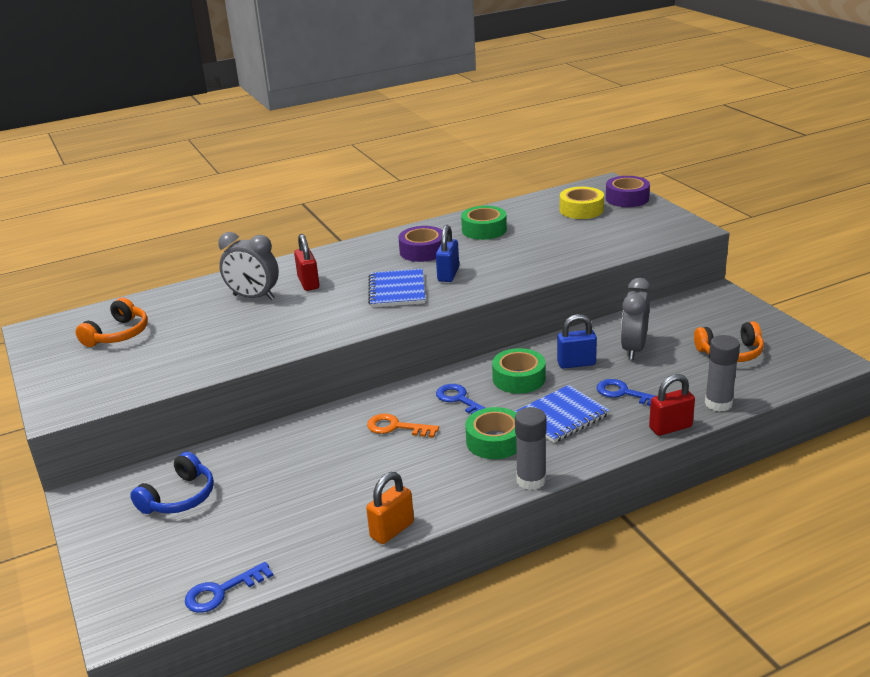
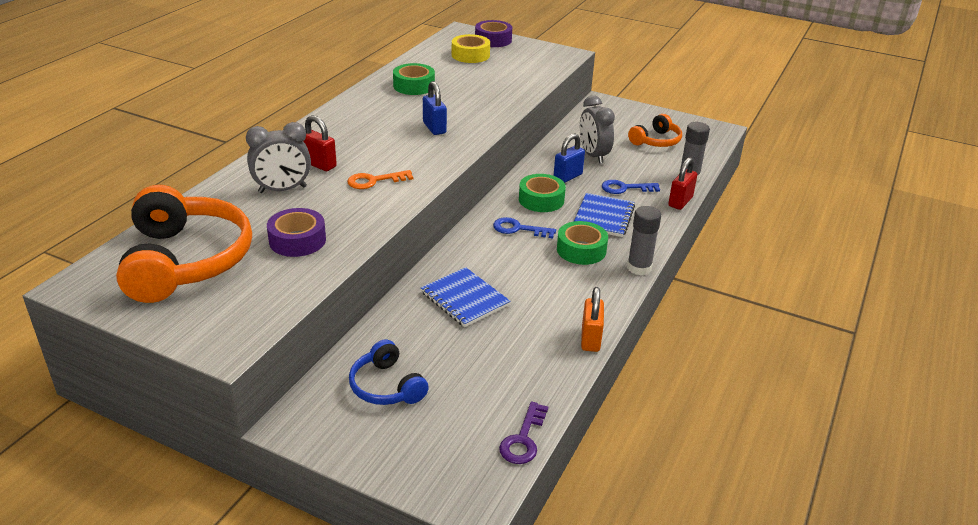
camera: 40 degrees left, 5 degrees up
(118, 334) = (186, 261): orange headphones -> orange headphones, size x1.93
(179, 497) = (386, 386): blue headphones -> blue headphones turned 150 degrees clockwise
(221, 591) = (523, 439): blue key -> purple key
(396, 427) = (496, 265): orange key -> orange key (374, 181)
(397, 290) = (409, 151): blue notebook -> blue notebook (465, 299)
(422, 251) = (385, 114): purple tape -> purple tape (297, 240)

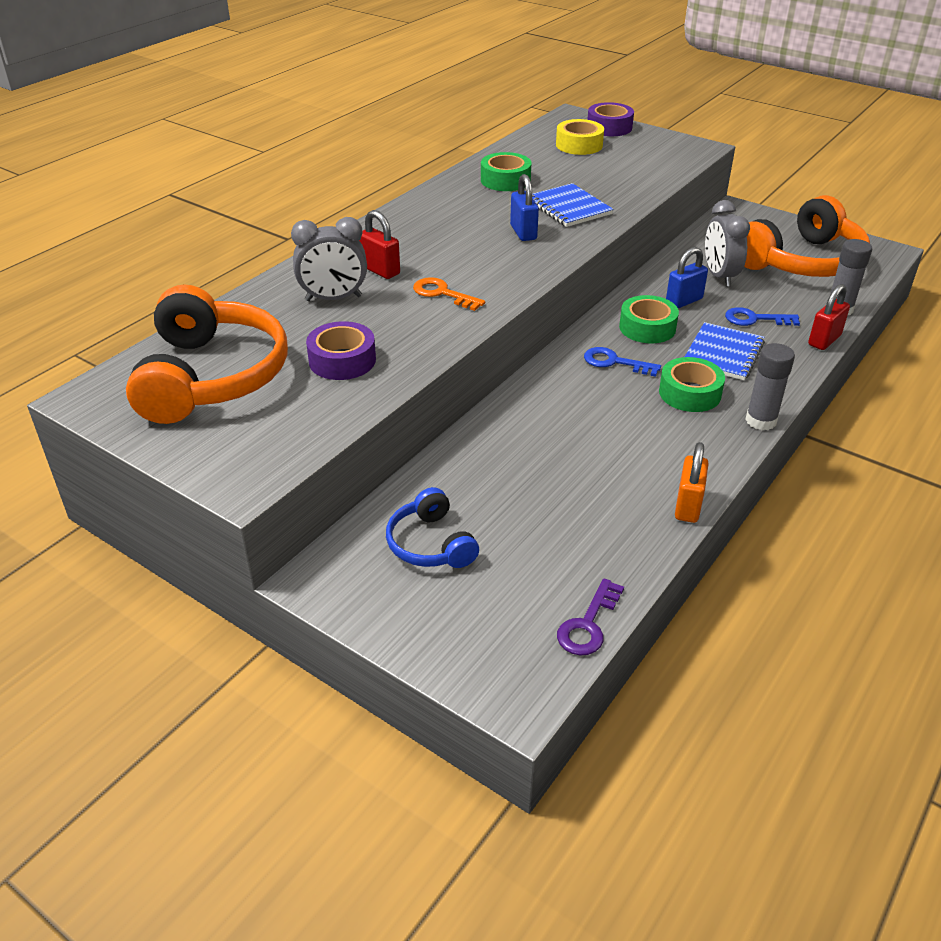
camera: 10 degrees right, 5 degrees up
(374, 181) = (442, 293): orange key -> orange key turned 45 degrees clockwise
(465, 299) = (538, 444): blue notebook -> blue notebook (569, 207)
(656, 141) = (802, 261): orange headphones -> orange headphones, size x1.93

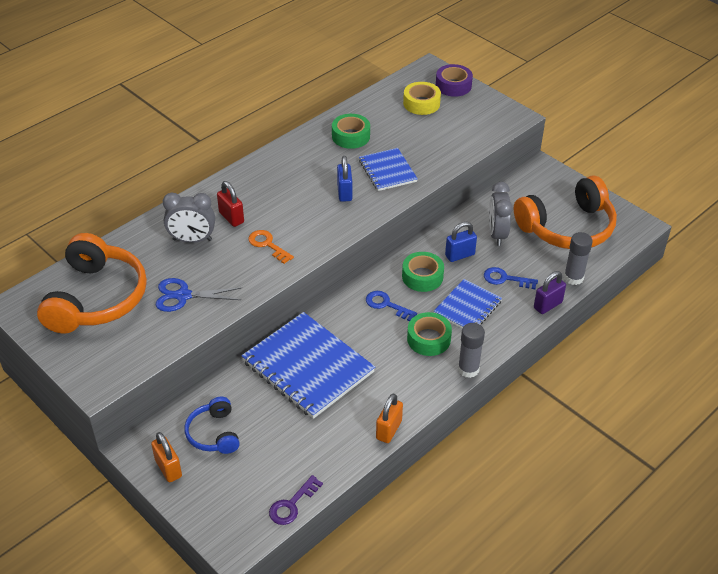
camera: 10 degrees right, 5 degrees up
(342, 360) = (183, 296): purple tape -> blue scissors
(375, 601) = (168, 468): none -> orange padlock
(537, 444) = (308, 367): none -> blue notebook
(824, 340) = (547, 305): red padlock -> purple padlock

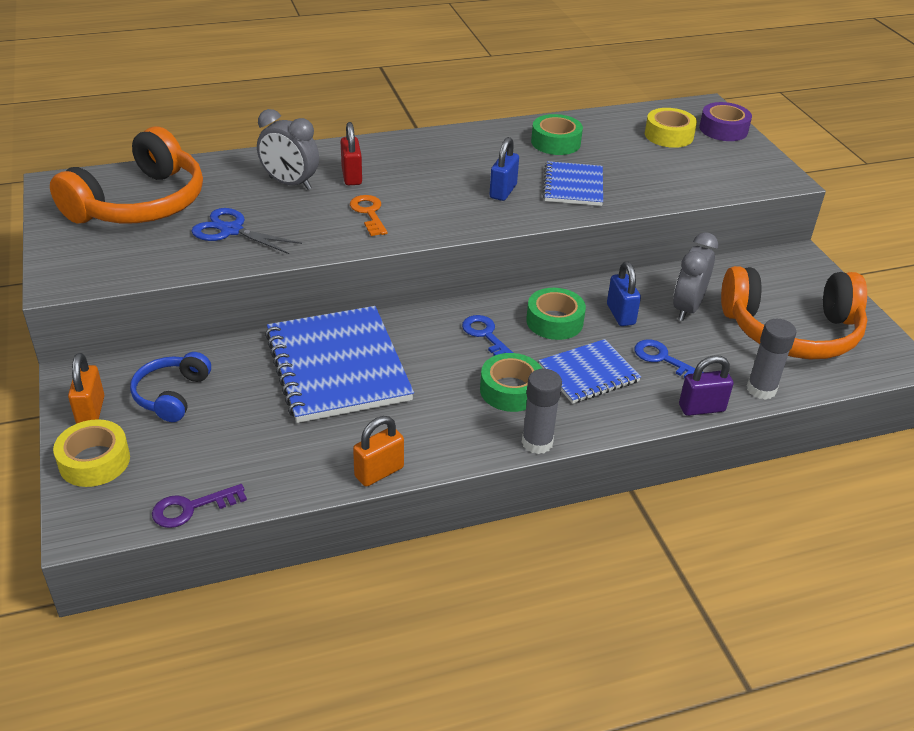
camera: 25 degrees right, 5 degrees down
(202, 502) = (94, 461): none -> yellow tape
(459, 255) = (620, 314): blue padlock -> blue padlock turned 75 degrees clockwise

